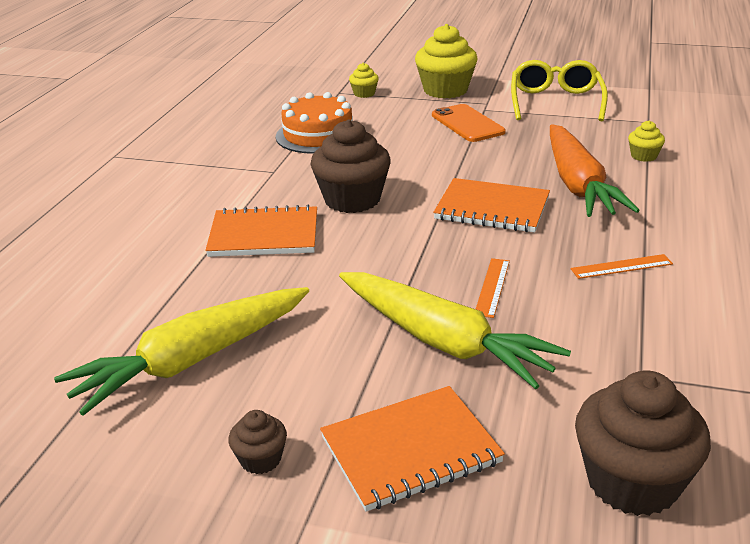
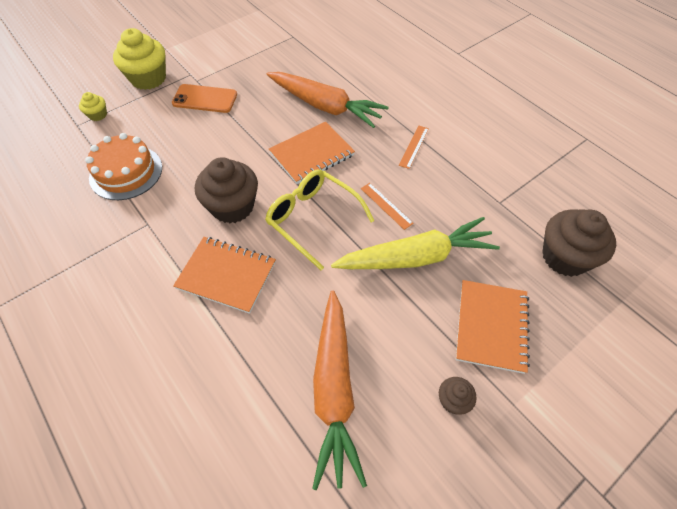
camera: 55 degrees left, 25 degrees up
(193, 360) = (334, 389): yellow carrot -> orange carrot
(264, 235) = (226, 275): orange notebook -> orange notebook turned 75 degrees clockwise
(555, 102) = (227, 49): yellow glasses -> yellow glasses (313, 219)
(643, 156) = (325, 64): yellow cupcake -> none

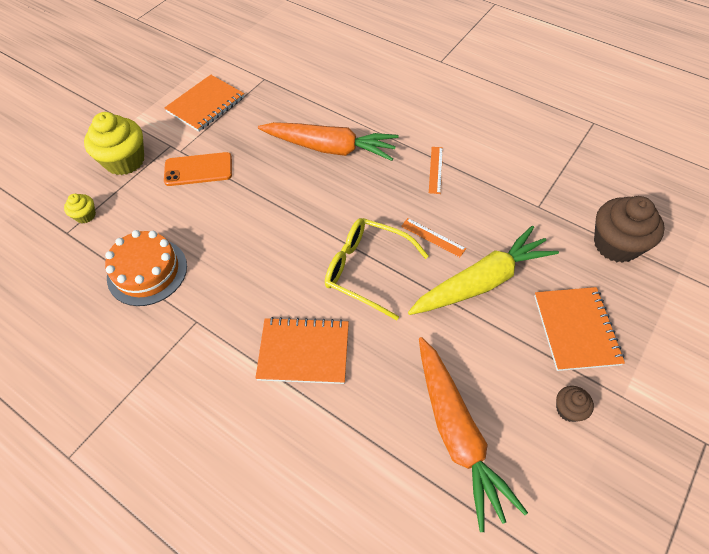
camera: 15 degrees left, 0 degrees up
(232, 206) = (279, 279): brown cupcake -> none
(312, 154) = (337, 203): orange notebook -> orange notebook (206, 105)

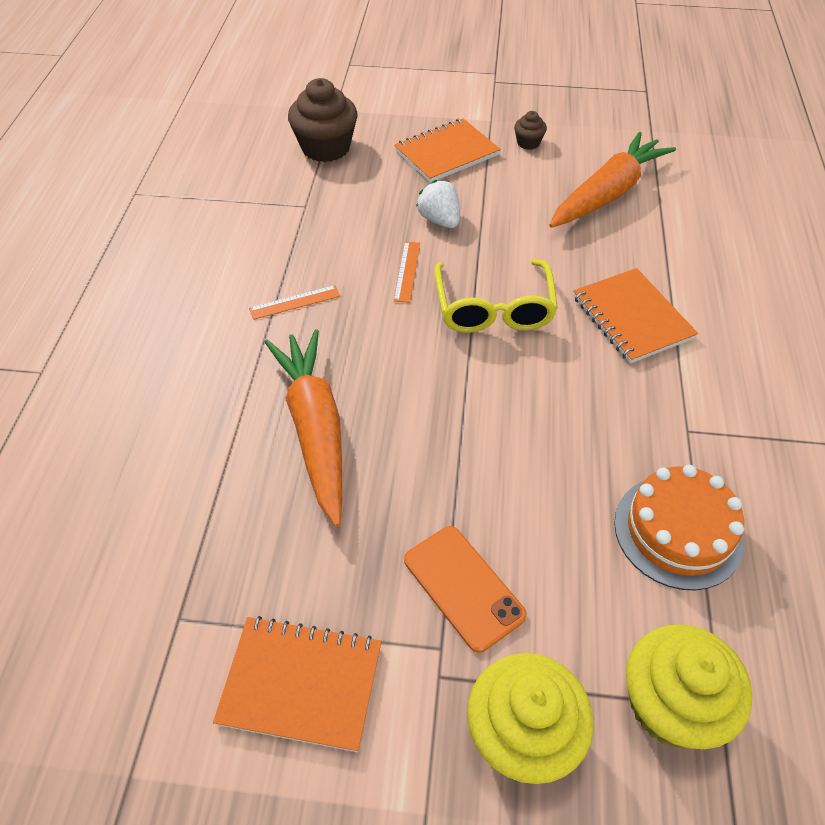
camera: 120 degrees left, 5 degrees down
(85, 215) = (671, 705): yellow cupcake -> yellow cupcake, size x2.09
(481, 282) = (439, 220): yellow carrot -> white strawberry

